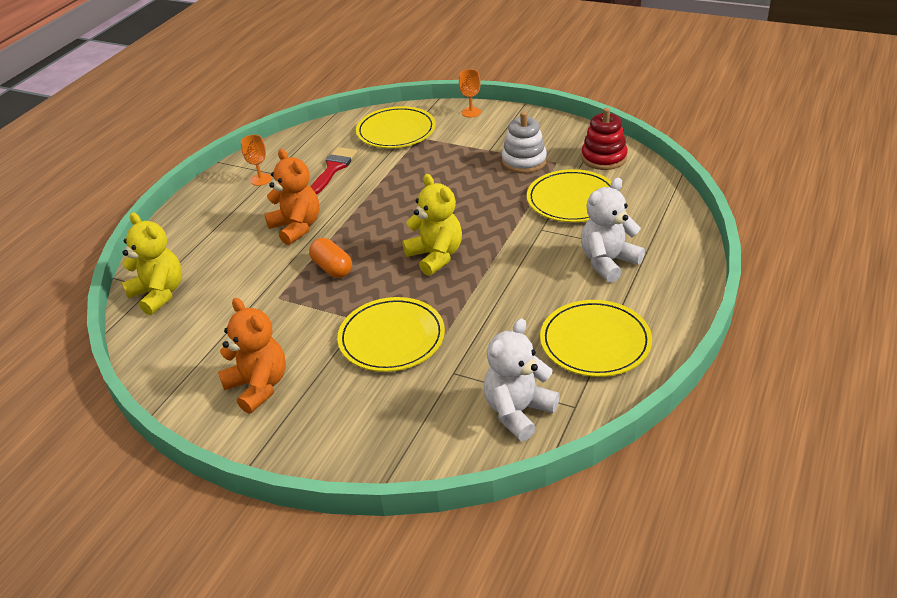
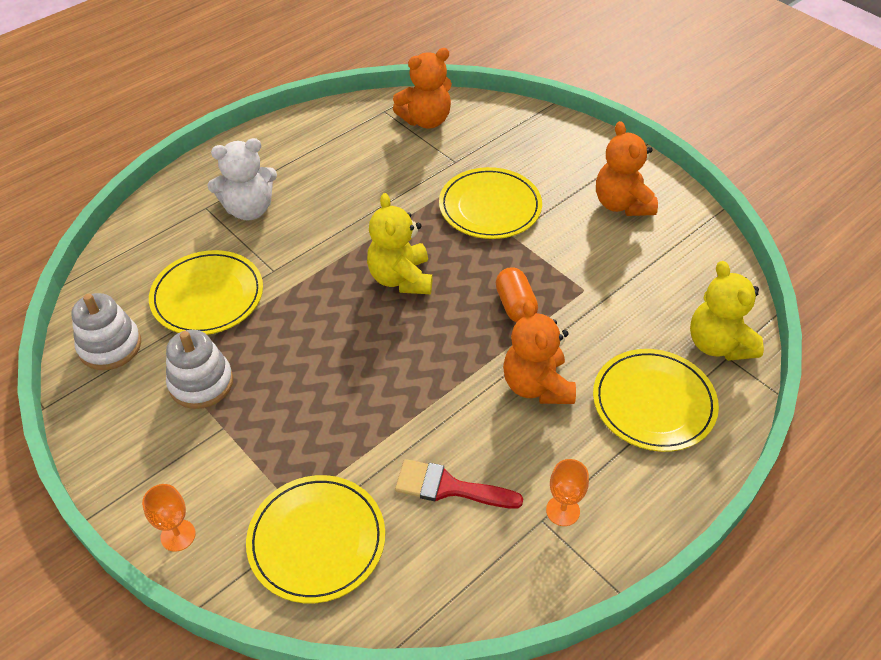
camera: 160 degrees left, 10 degrees up
(334, 168) = (449, 487): red brush -> red brush turned 60 degrees clockwise
(518, 412) = (426, 120): white teddy bear -> orange teddy bear
(595, 342) = (329, 147): yellow plate -> yellow plate (653, 403)
(604, 158) = (110, 346): red stacking toy -> white stacking toy

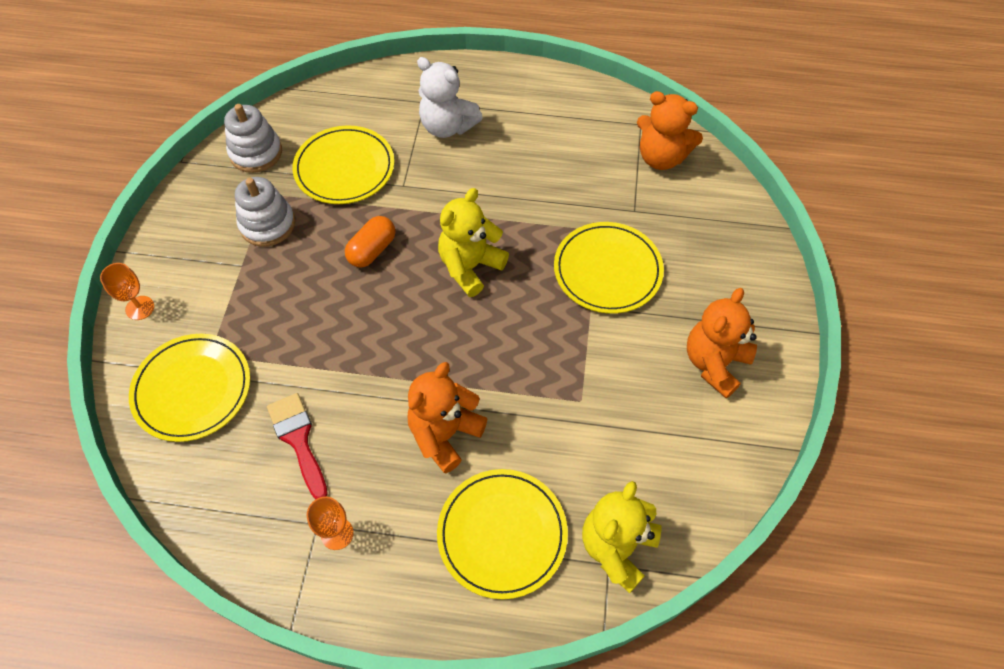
camera: 50 degrees right, 10 degrees up
(515, 305) = (515, 362): orange capsule -> orange capsule (372, 250)

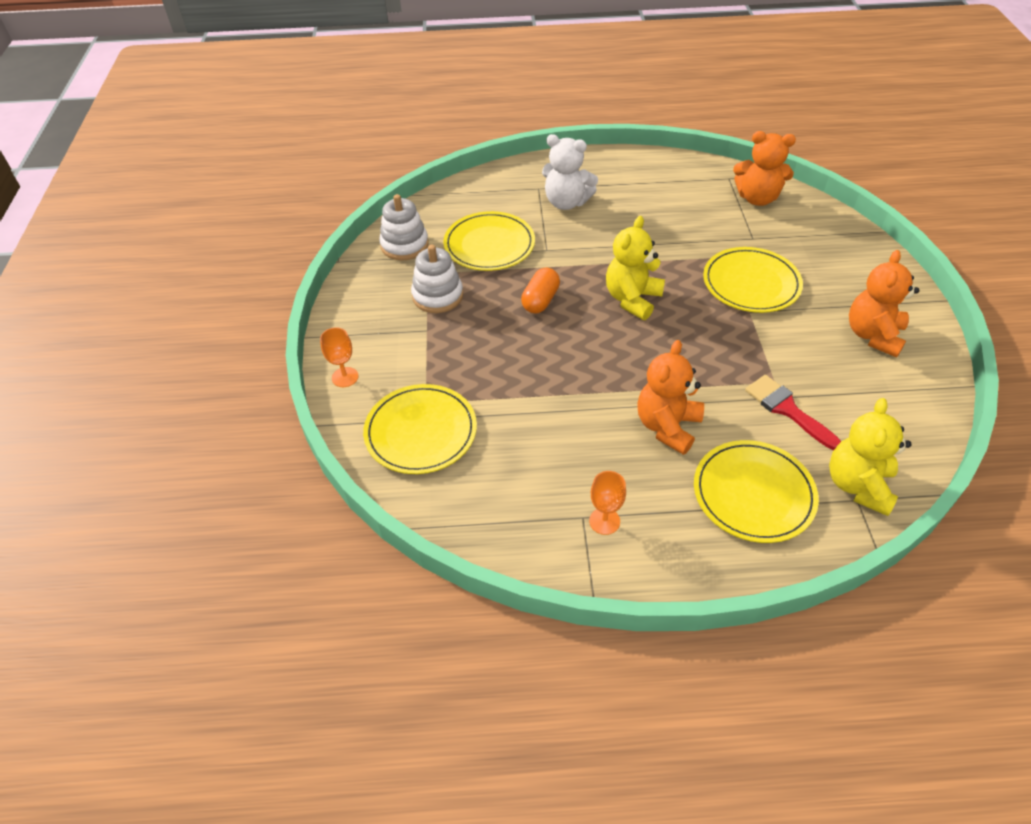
camera: 10 degrees left, 10 degrees down
(298, 439) = (536, 454): red brush -> red brush (787, 409)

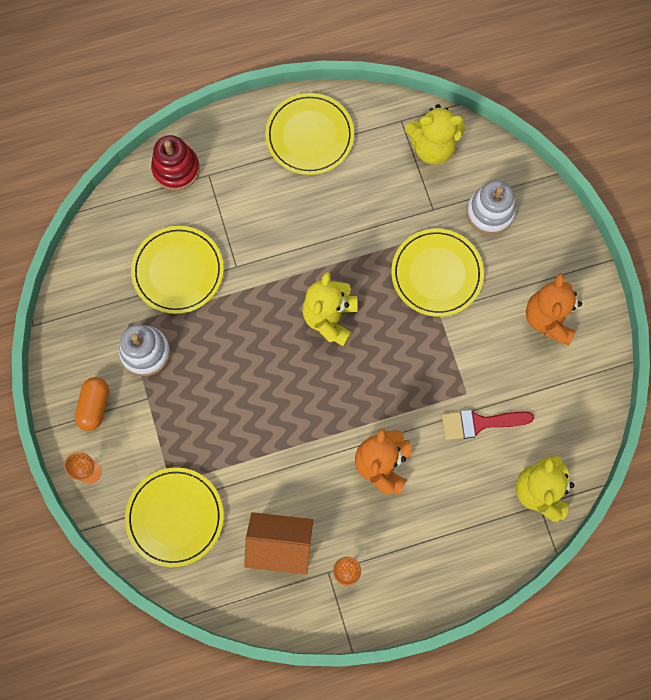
camera: 15 degrees left, 25 degrees up
(404, 245) = (93, 289): white stacking toy -> white stacking toy (490, 213)
(509, 181) = (176, 169): none -> red stacking toy
(532, 479) = (280, 545): none -> orange house
(540, 300) = (244, 338): orange capsule -> orange capsule (95, 406)
(566, 202) = (242, 192): white teddy bear -> none
(753, 493) = (459, 518): yellow plate -> yellow plate (309, 136)
(757, 198) = (432, 148): orange teddy bear -> yellow teddy bear
(787, 409) = (479, 423): red brush -> red brush turned 45 degrees counterclockwise

